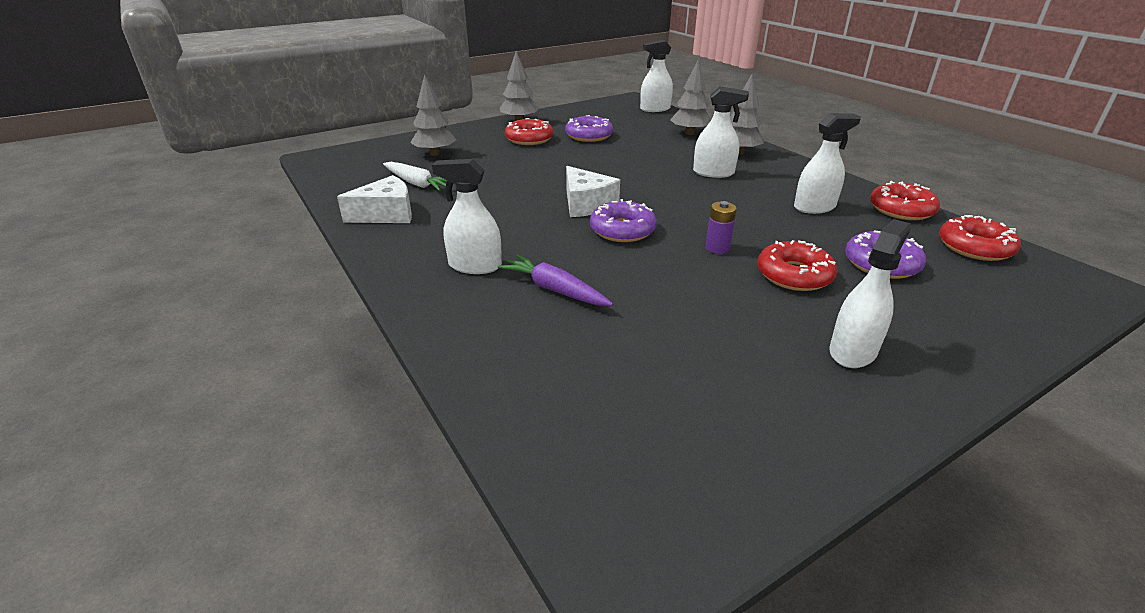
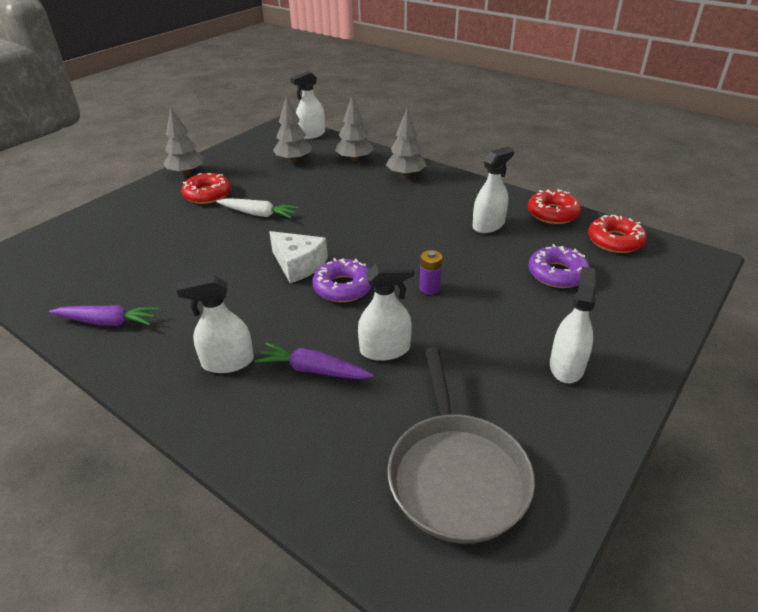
camera: 20 degrees left, 5 degrees up
(386, 214) = (107, 322): white cheese -> purple carrot
(417, 183) = (119, 275): white carrot -> white carrot (258, 214)
(435, 153) = (118, 232): grey tree -> grey tree (293, 160)
(589, 136) = (264, 179): purple donut -> none
(662, 418) = (456, 475): none -> grey pan
(713, 173) = (393, 203): white spray bottle -> white spray bottle (385, 350)
(794, 275) = (499, 302): red donut -> none

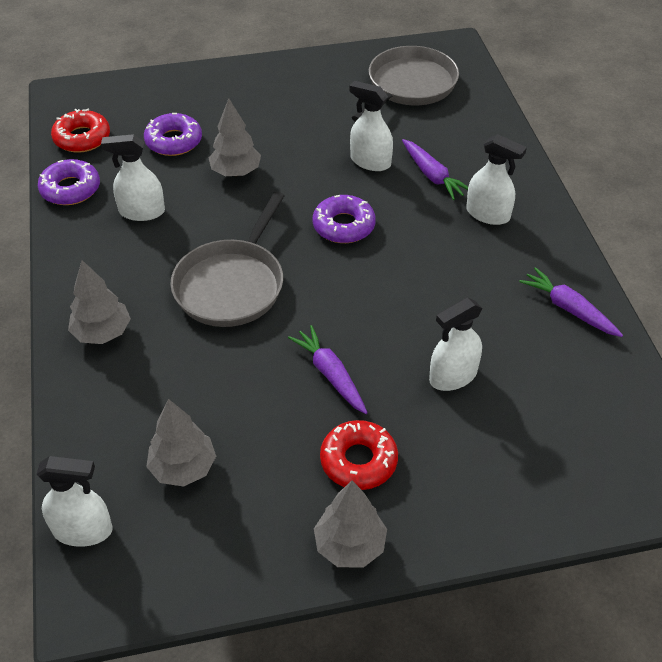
camera: 140 degrees left, 10 degrees up
(258, 214) = (330, 375): white carrot -> purple carrot
(298, 265) = (356, 272): white cheese -> none
(354, 159) = (112, 409): grey tree -> grey tree (236, 172)
(371, 221) = (232, 285): none -> grey pan
(429, 288) = (280, 185): purple battery -> none
(552, 213) = (70, 189): red donut -> purple donut
(566, 366) = (275, 93): white spray bottle -> white spray bottle (453, 376)

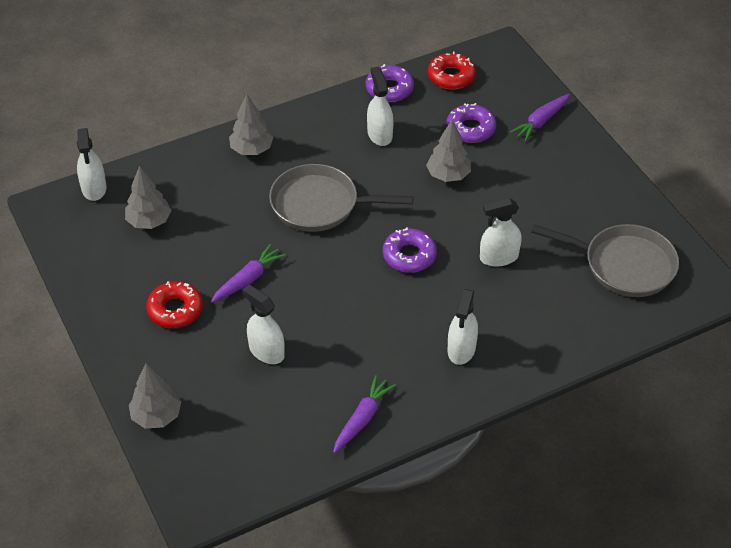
camera: 75 degrees right, 0 degrees up
(350, 545) = (107, 318): grey tree -> grey tree (156, 416)
(370, 161) = (499, 257): white spray bottle -> white spray bottle turned 120 degrees counterclockwise
(432, 175) = (498, 303): purple carrot -> purple carrot (541, 121)

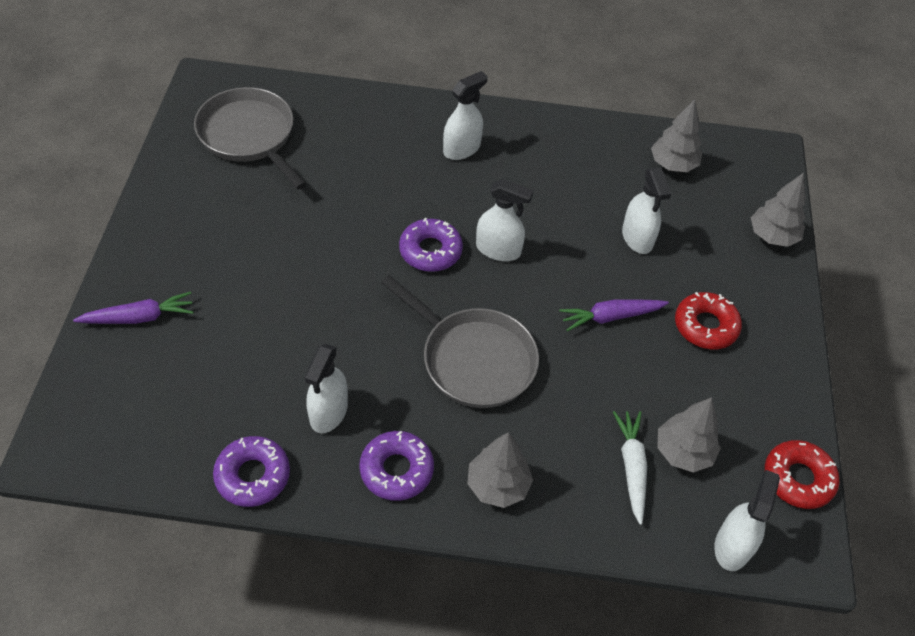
camera: 150 degrees left, 5 degrees up
(177, 197) = (631, 467): none -> white carrot
(362, 419) = (591, 143): purple carrot -> none
(448, 175) = (306, 313): grey tree -> grey tree (673, 165)
(451, 76) = (161, 446): red donut -> red donut (798, 478)
(470, 129) = (222, 355): purple donut -> purple donut (396, 470)
(499, 257) = (349, 202): white spray bottle -> white spray bottle (498, 250)

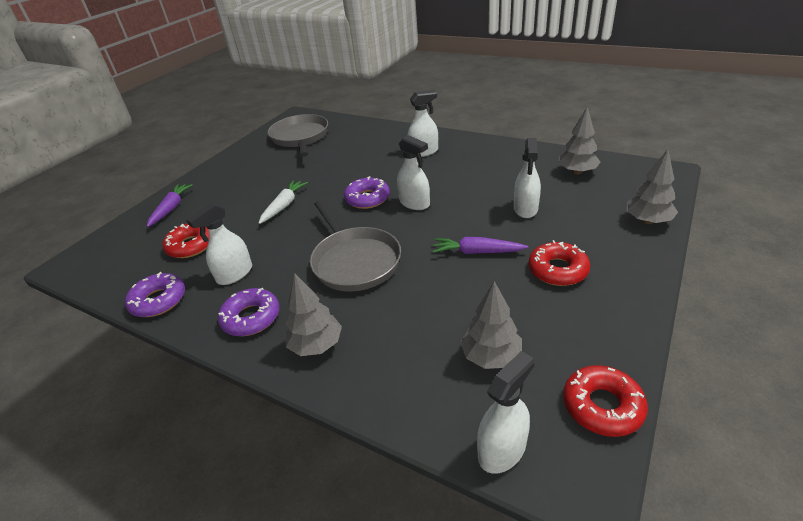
camera: 30 degrees right, 15 degrees down
(139, 317) = (171, 208): purple carrot -> purple carrot turned 90 degrees counterclockwise
(228, 379) = (191, 246): none -> red donut
(631, 467) = (436, 358): white carrot -> white carrot (284, 206)

